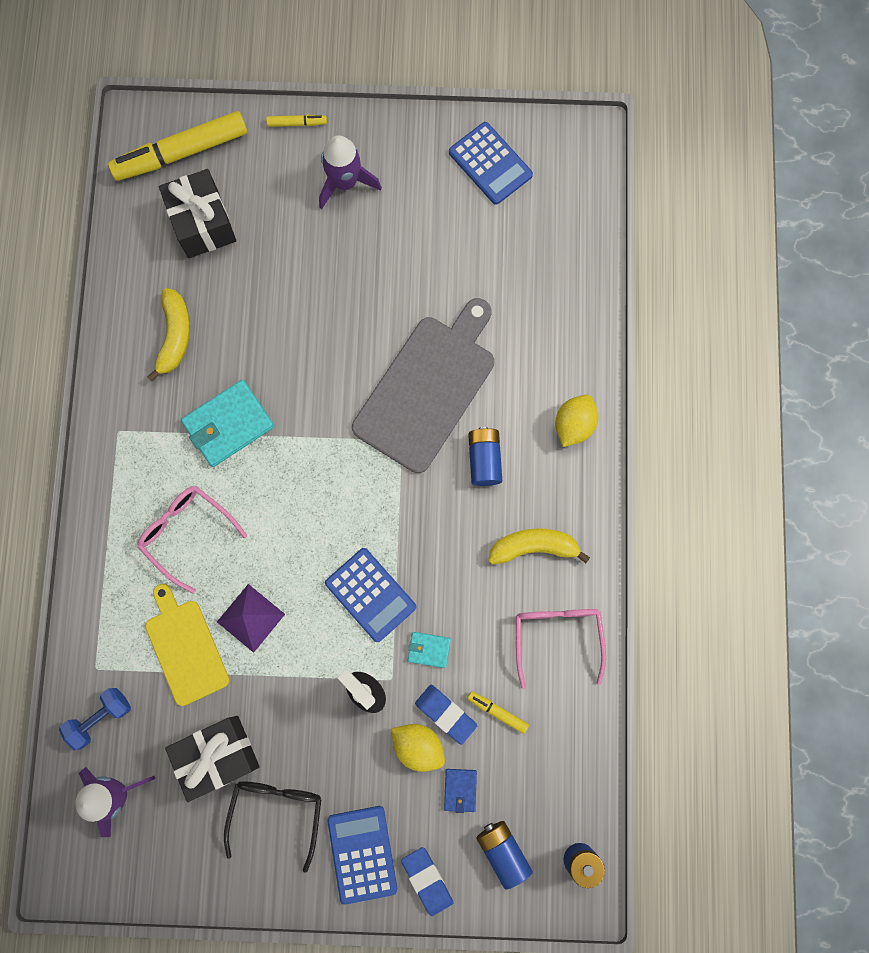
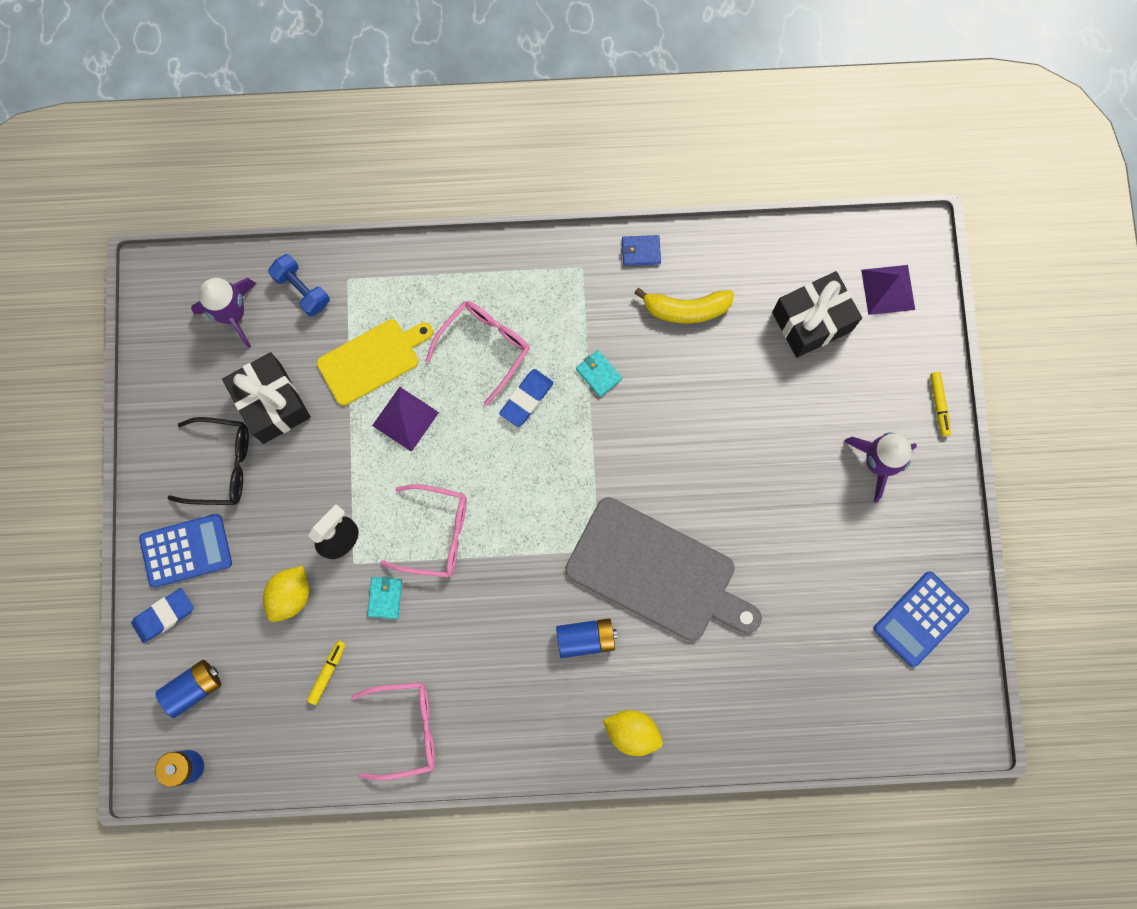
camera: 85 degrees right, 0 degrees up
(181, 153) = (888, 289): yellow marker -> purple pyramid
(229, 424) = (598, 374): turquoise wallet -> turquoise wallet, size x0.51
(370, 595) = (436, 534): blue calculator -> pink glasses
(445, 714) = (322, 620): blue eraser -> blue eraser (526, 399)
(460, 790) = (250, 641): blue wallet -> blue wallet (641, 251)
(534, 547) = (497, 698): yellow banana -> none

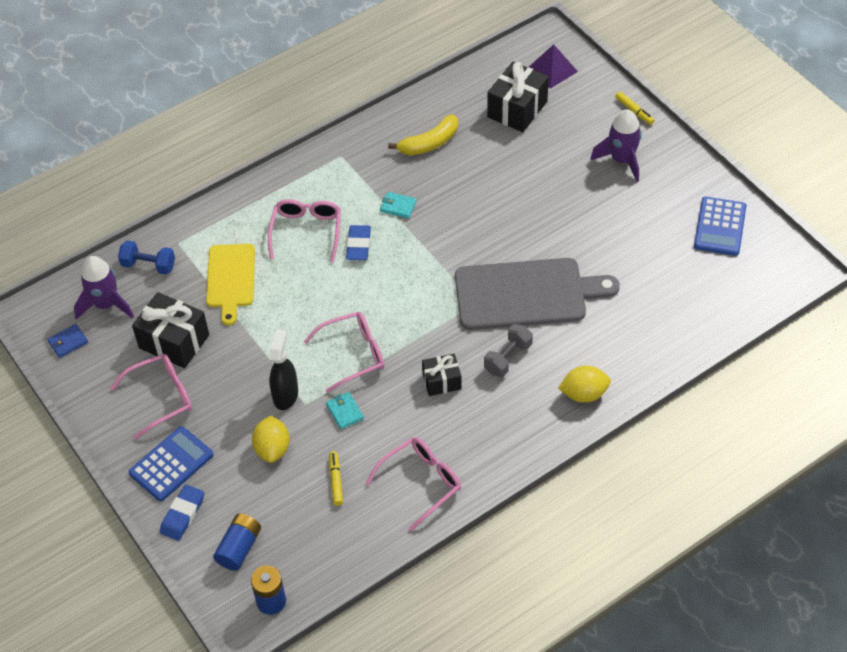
camera: 30 degrees left, 25 degrees down
(221, 465) = (161, 397): black glasses -> pink glasses
(372, 360) = (230, 279): yellow cutting board -> yellow cutting board turned 150 degrees clockwise
(405, 418) = (280, 300): purple pyramid -> none
(502, 624) = (441, 381): none -> black gift
(585, 639) = (508, 358): blue battery -> grey dumbbell
(641, 251) = (374, 128): blue wallet -> blue wallet (68, 342)

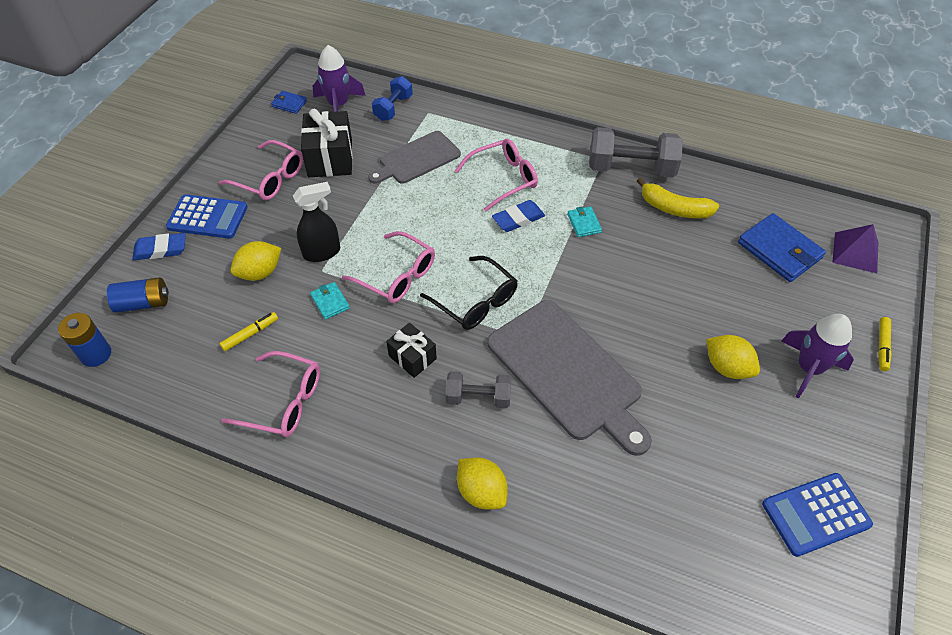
camera: 55 degrees right, 0 degrees up
(148, 265) = (393, 108): blue dumbbell -> blue dumbbell turned 45 degrees clockwise
(230, 279) = (416, 159): yellow cutting board -> grey cutting board
(344, 412) = (330, 302): turquoise wallet -> turquoise wallet turned 60 degrees counterclockwise
(366, 144) = (631, 168): none -> grey dumbbell
(420, 316) = (475, 302): none -> black glasses
(517, 109) = (779, 250): black gift -> blue wallet
(589, 202) = (727, 367): none -> yellow lemon

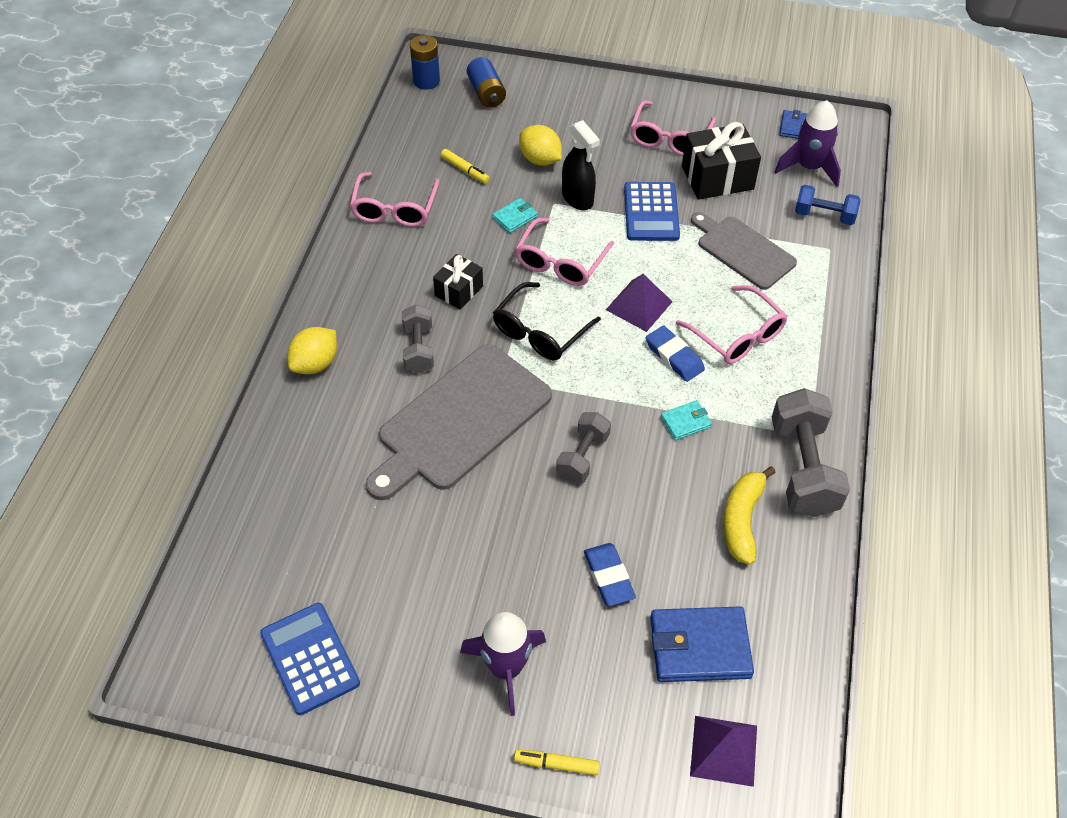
camera: 80 degrees right, 0 degrees up
(160, 249) = (552, 86): blue eraser -> blue eraser (608, 577)
(207, 217) = (601, 107): blue calculator -> blue calculator (651, 212)
(460, 231) = (639, 305): none -> purple pyramid
(612, 291) = (582, 456): none -> grey dumbbell
(727, 367) = (492, 576): yellow lemon -> none
(779, 250) = (700, 647): blue wallet -> blue wallet turned 45 degrees clockwise

